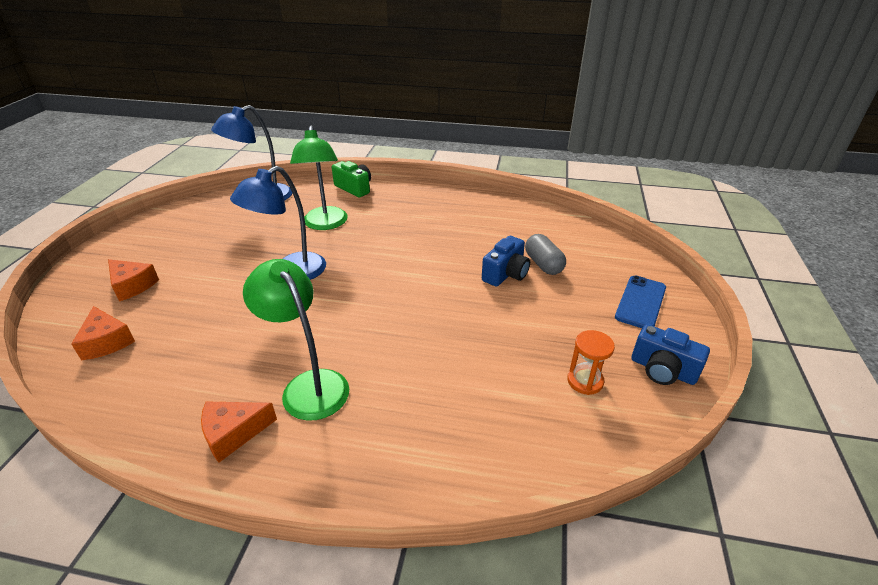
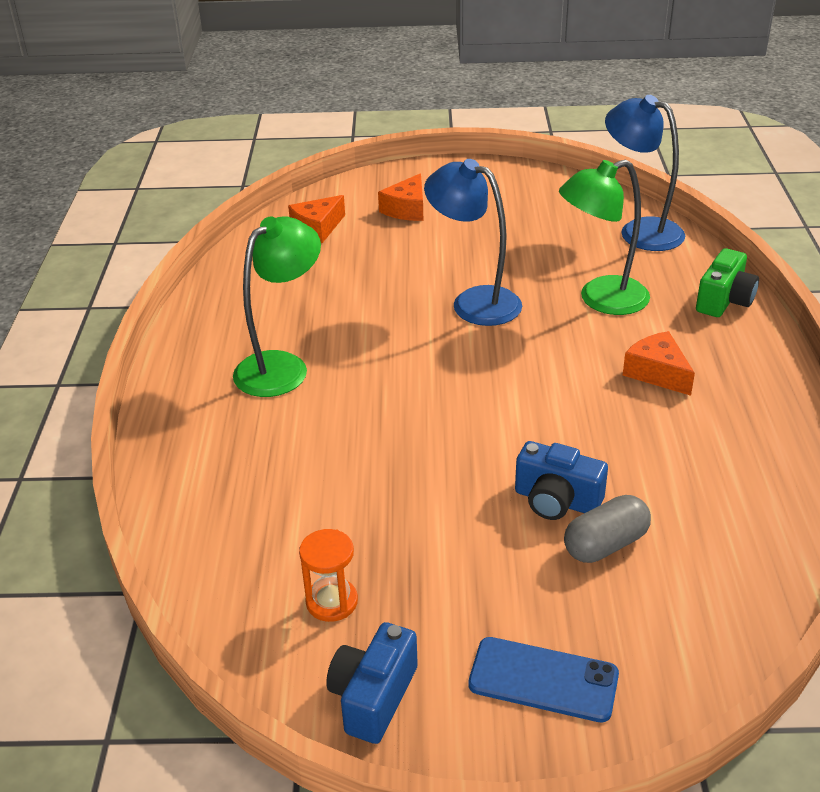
camera: 80 degrees right, 0 degrees up
(233, 433) = (213, 338): orange cheese -> orange cheese (657, 373)

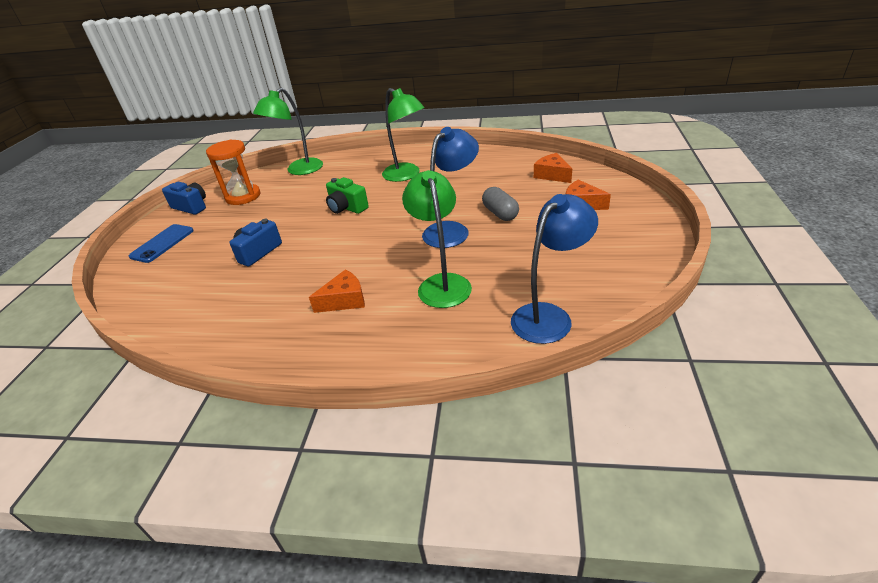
camera: 100 degrees right, 0 degrees up
(213, 533) = (299, 170): none -> green lamp
(332, 602) = (243, 196): orange hourglass -> orange hourglass, size x1.63
(605, 544) = (218, 265): grey capsule -> grey capsule (500, 213)
(724, 300) = (423, 351): green camera -> green camera (347, 208)

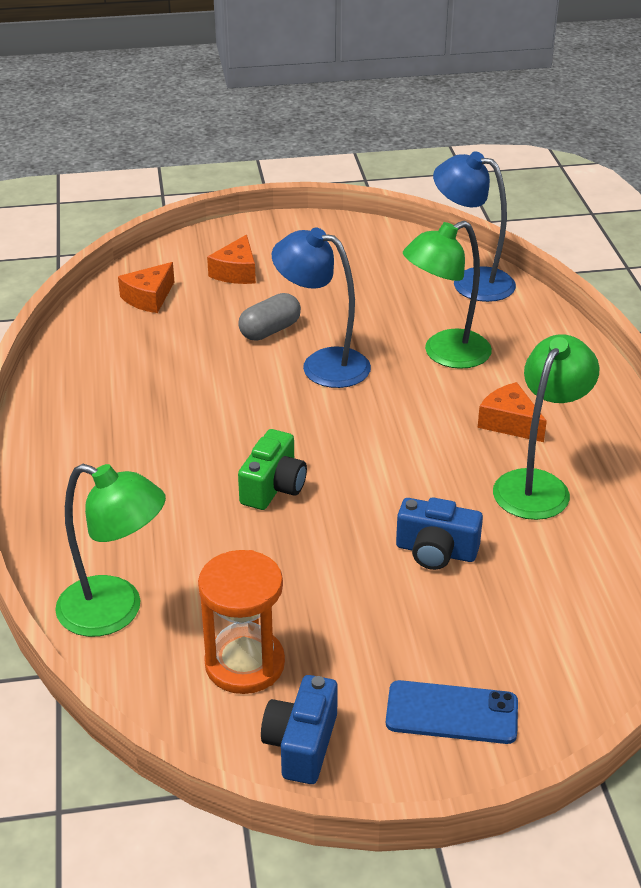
camera: 110 degrees left, 0 degrees up
(406, 175) = (145, 443): green lamp -> green lamp (538, 485)

